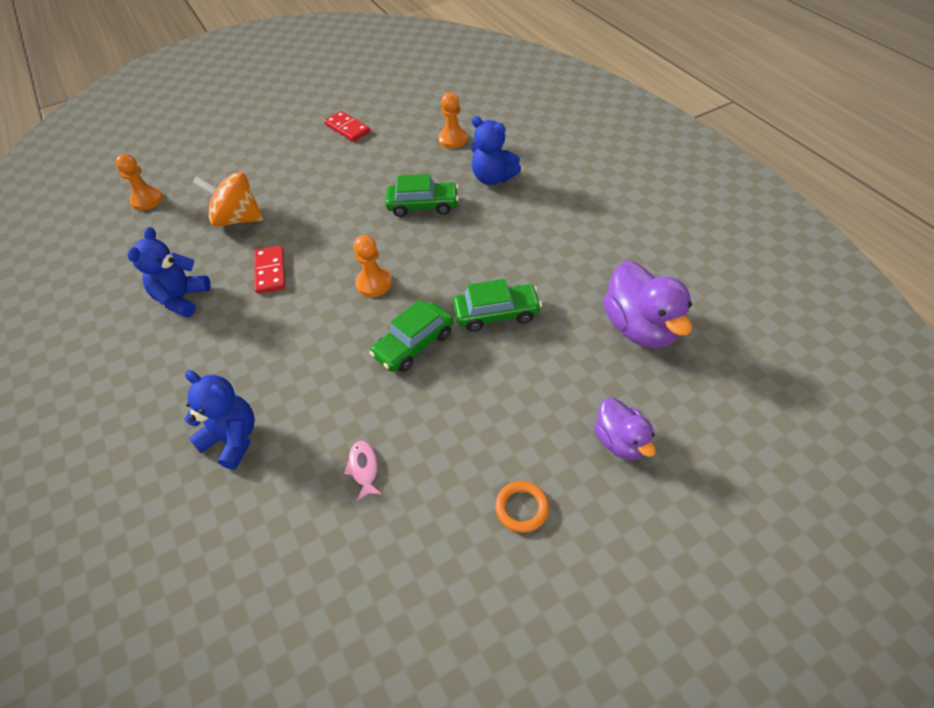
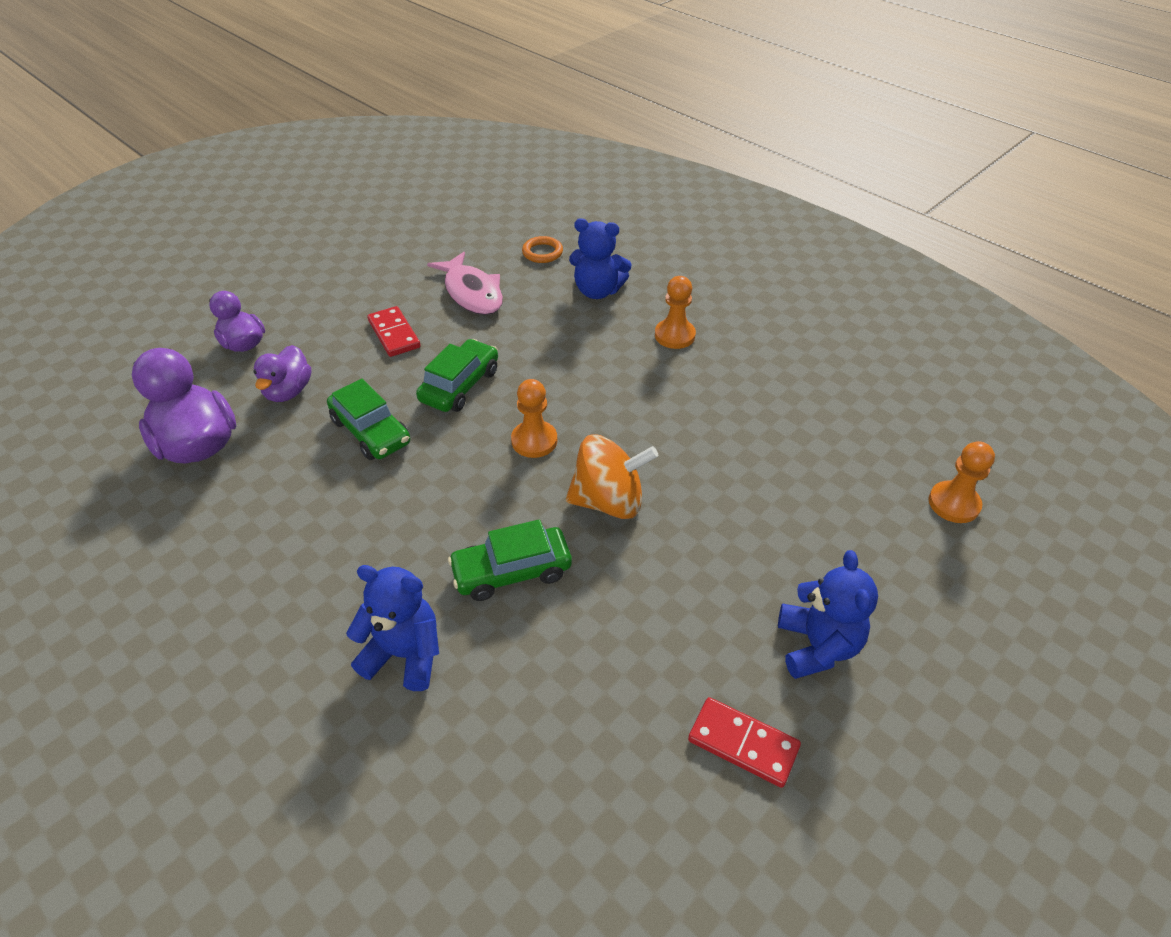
camera: 160 degrees right, 5 degrees down
(182, 298) = (756, 385): blue teddy bear -> blue teddy bear (817, 646)
(237, 219) = (784, 497): orange spinning top -> orange spinning top (609, 501)
(270, 271) = (675, 433): red domino -> red domino (394, 334)
(364, 468) = (472, 293): pink fish -> pink fish, size x1.99
(453, 139) = (504, 751): orange pawn -> orange pawn (674, 335)
(496, 314) = (371, 431): green car -> green car turned 105 degrees counterclockwise
(522, 508) = (334, 292): orange ring -> orange ring (542, 252)
(568, 368) = (288, 391): none -> purple duck

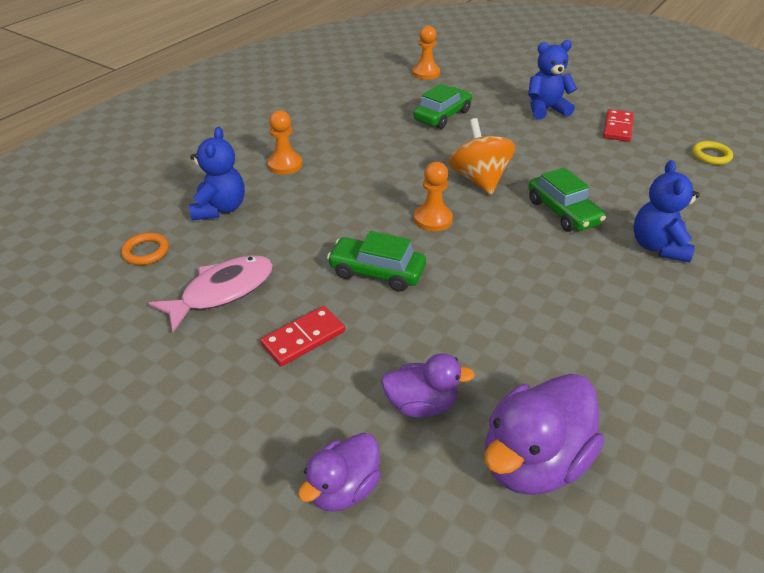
camera: 100 degrees left, 5 degrees down
(371, 431) = (458, 318): green car -> green car (442, 116)
(620, 874) = (711, 156): none -> yellow ring

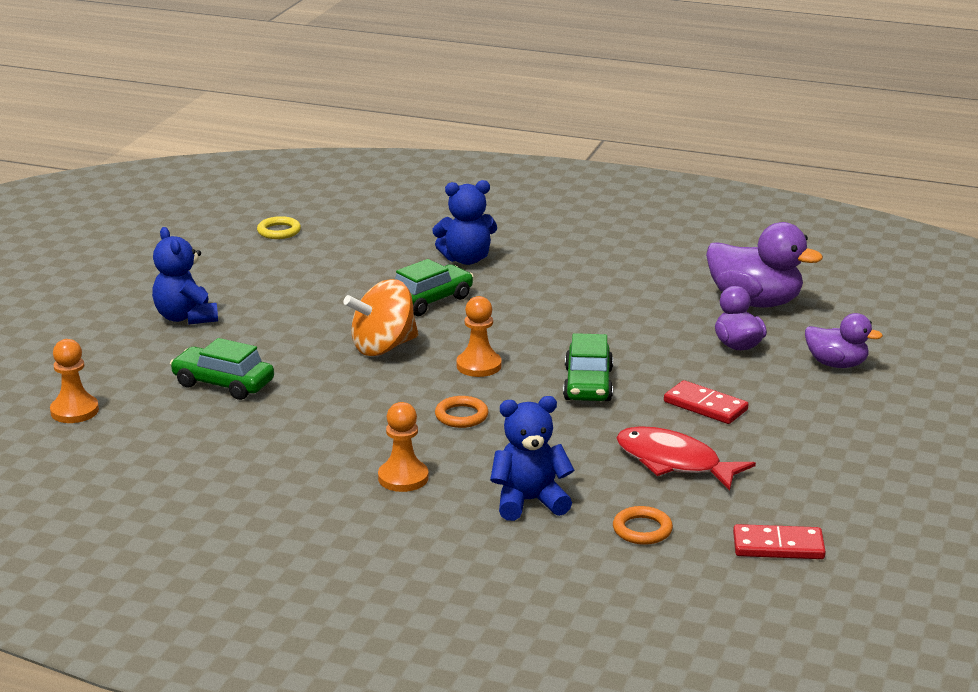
camera: 105 degrees left, 15 degrees down
(222, 292) = (674, 462): pink fish -> red fish
(355, 199) = (461, 416): none -> orange ring
(617, 128) = (226, 275): red domino -> red domino (778, 546)

